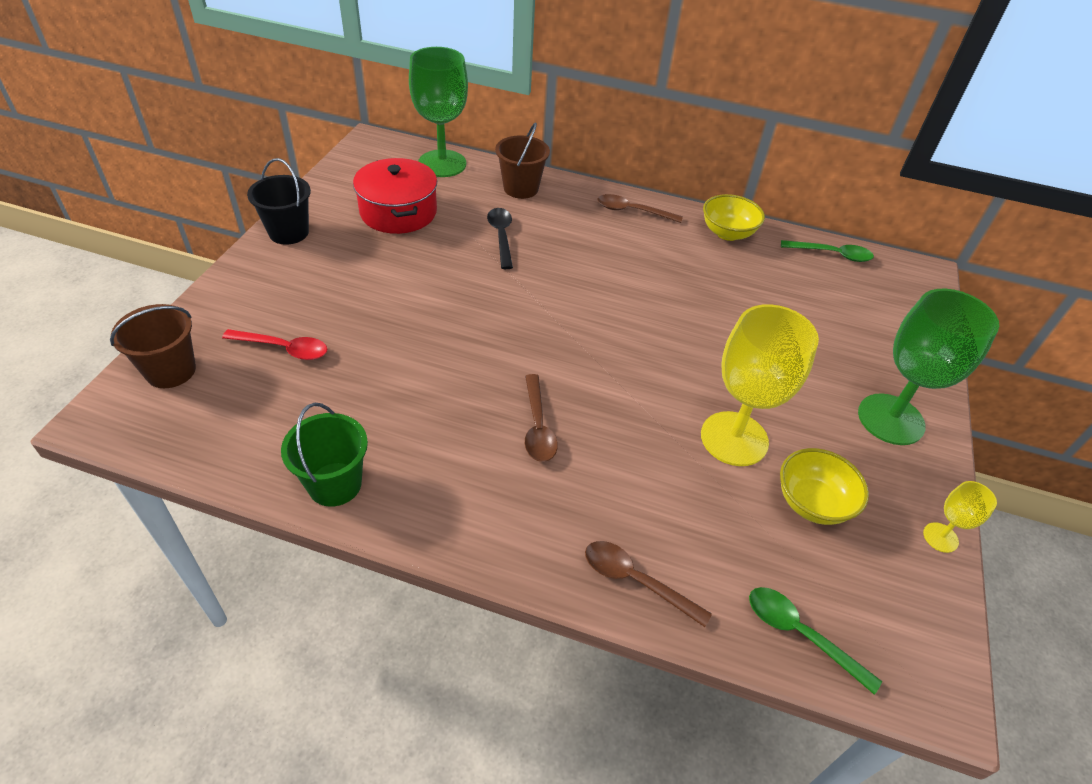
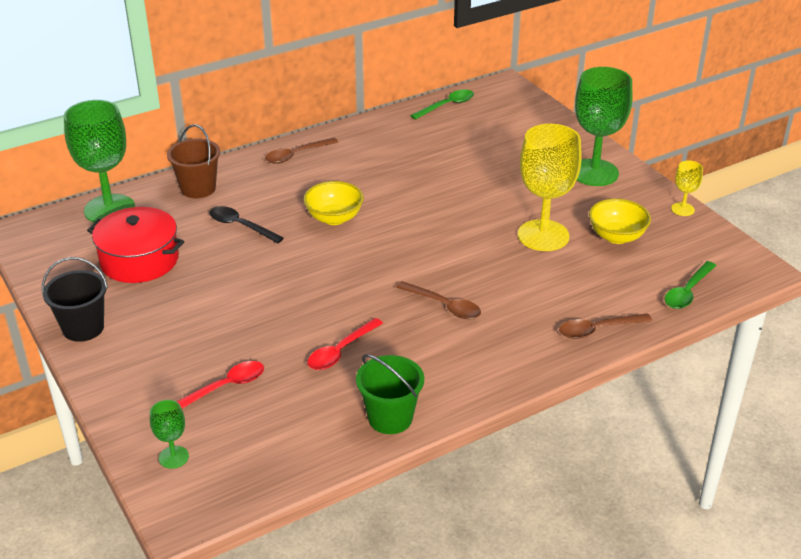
camera: 45 degrees left, 10 degrees down
(171, 371) = (173, 457): brown bucket -> green goblet
(398, 392) = (340, 351): none -> red spoon
(727, 233) = (373, 131): yellow bowl -> yellow bowl (334, 218)
(799, 634) = (687, 292): green spoon -> green spoon turned 45 degrees counterclockwise

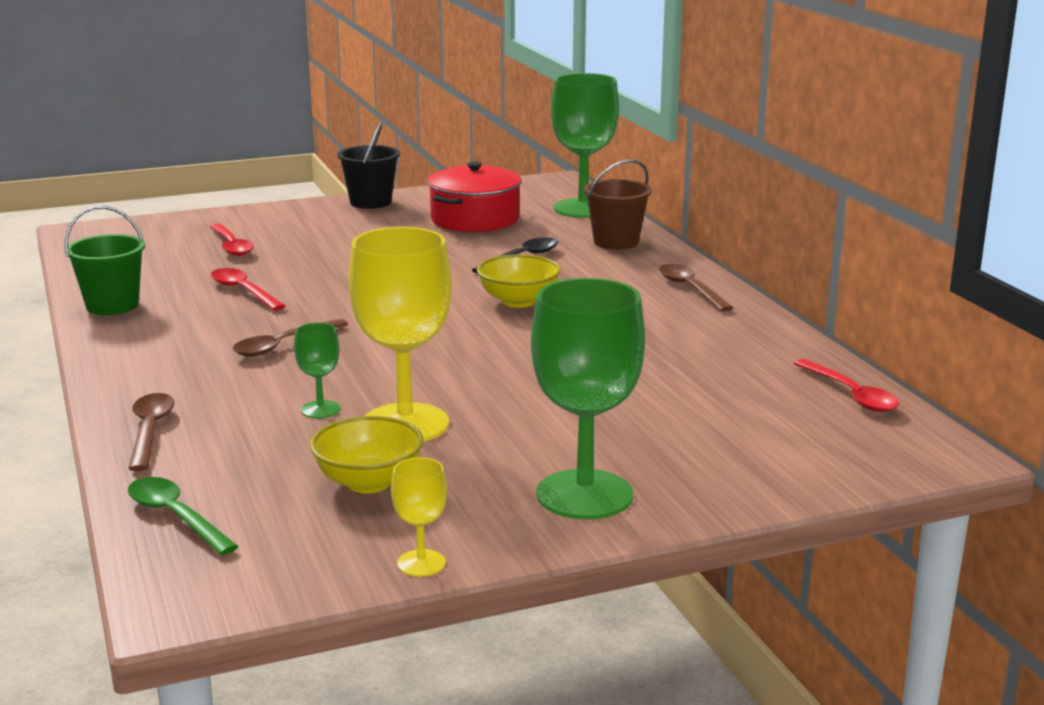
camera: 100 degrees right, 15 degrees down
(173, 457) = (154, 229): green goblet -> green goblet (320, 409)
(447, 105) = (851, 395): green spoon -> red spoon

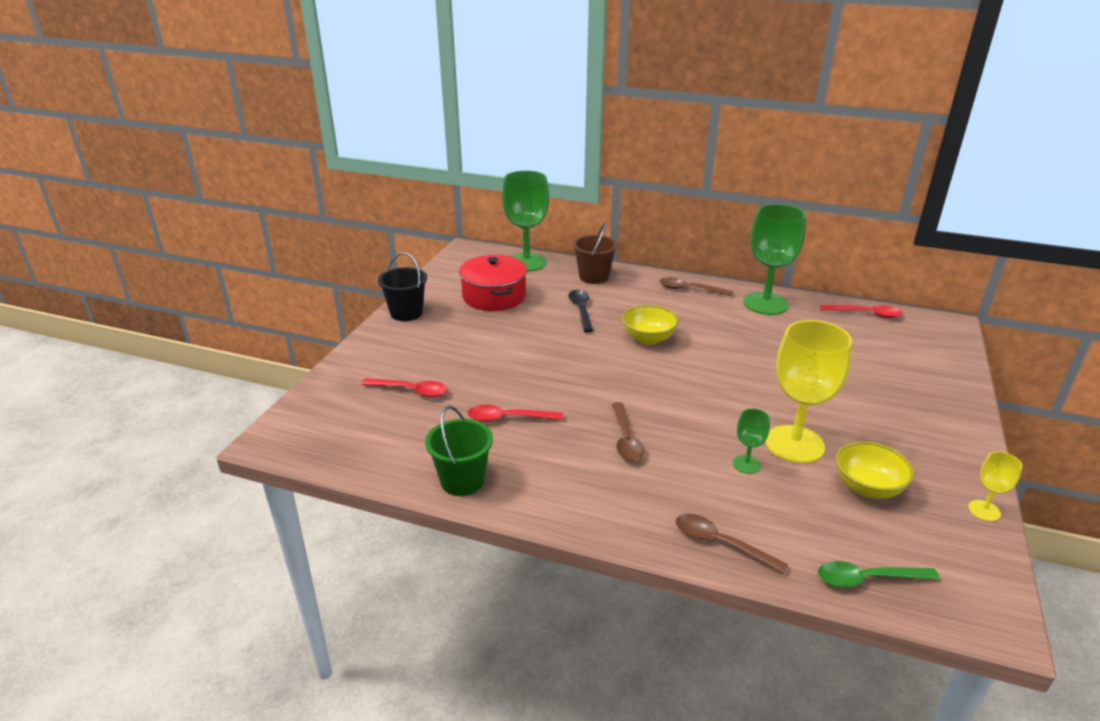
camera: 50 degrees left, 10 degrees up
(584, 495) = (930, 428): green goblet -> green goblet (765, 304)

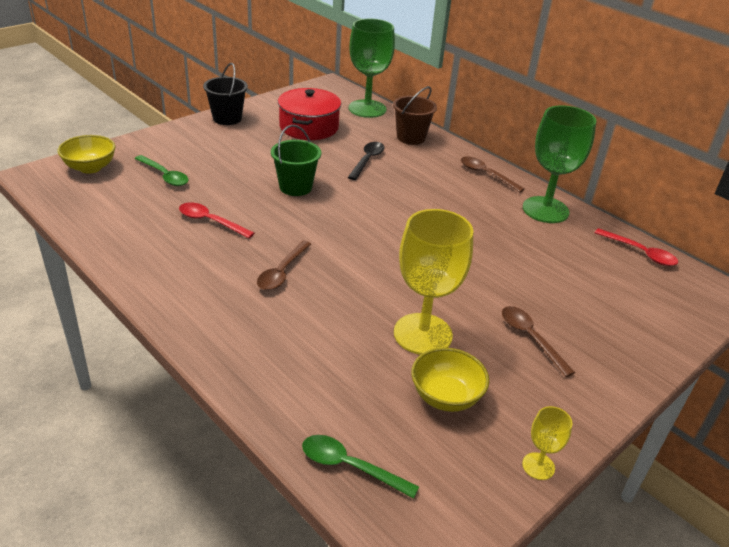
camera: 25 degrees right, 5 degrees up
(411, 391) = (165, 176): red spoon -> green spoon
(462, 481) = (125, 253): green bucket -> green bucket (295, 187)
(648, 339) = (398, 202): yellow bowl -> yellow bowl (90, 168)
(720, 543) = (260, 381): brown spoon -> brown spoon (530, 338)
(746, 464) = (358, 332): green goblet -> none

